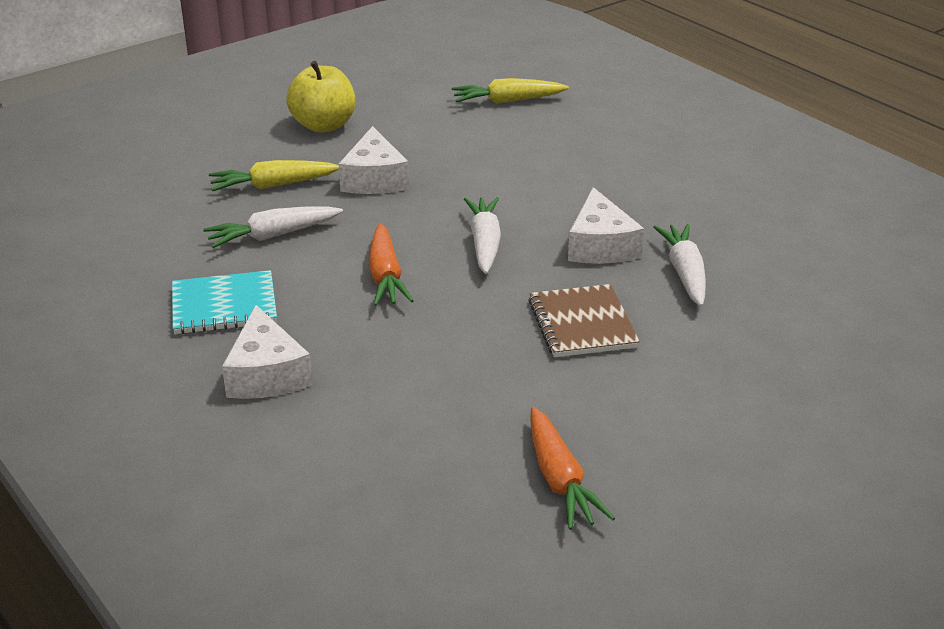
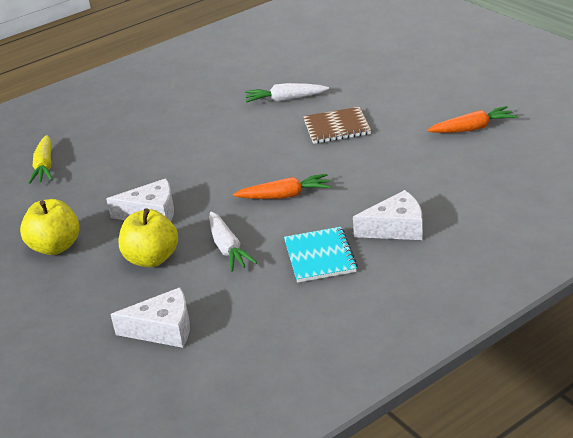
camera: 85 degrees left, 0 degrees up
(273, 185) = (152, 259): yellow carrot -> yellow apple
(484, 243) = (247, 163): white carrot -> none
(600, 245) = (253, 125): white cheese -> white cheese (163, 329)

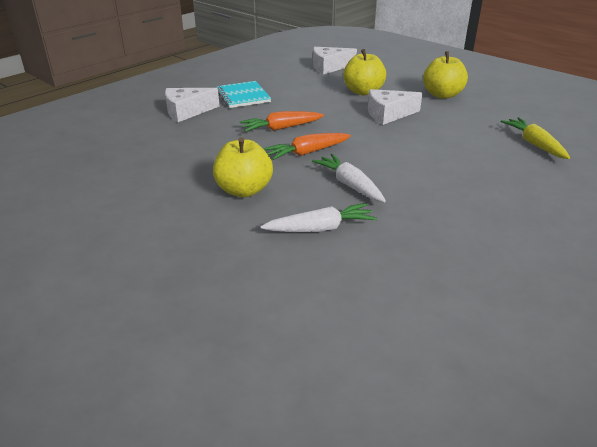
camera: 165 degrees right, 0 degrees up
(228, 248) = (311, 98): white carrot -> white carrot (349, 185)
(337, 127) = (244, 190): brown notebook -> yellow apple
(472, 128) = (87, 192): orange carrot -> orange carrot (307, 152)

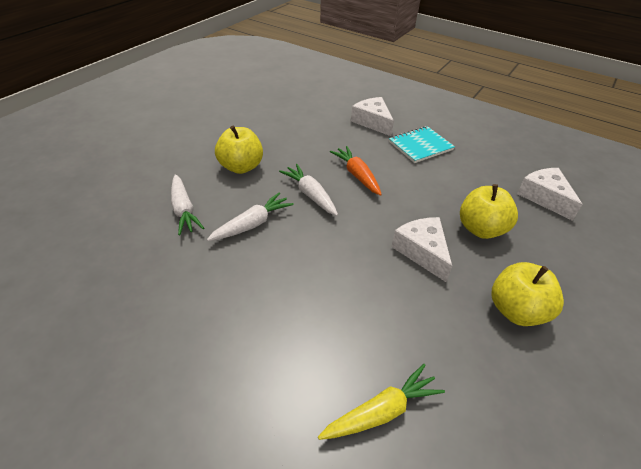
camera: 80 degrees right, 10 degrees up
(307, 152) = (310, 195): orange carrot -> white carrot

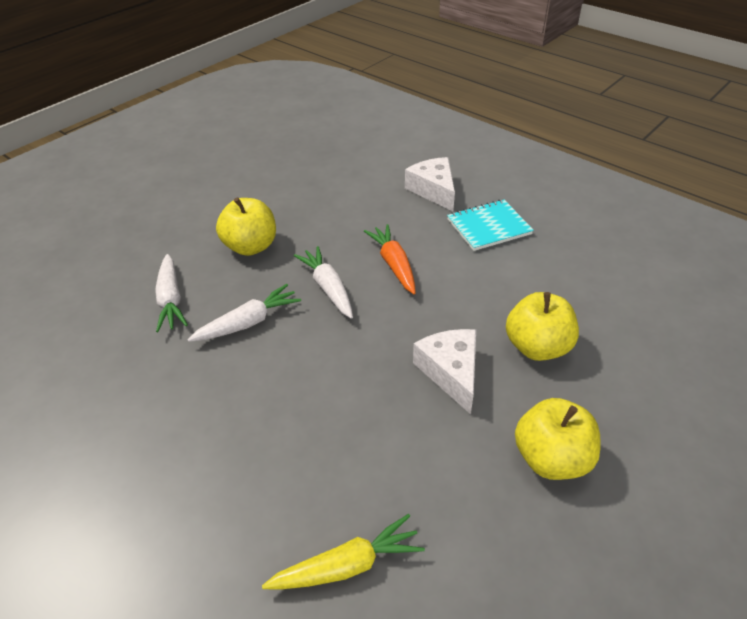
camera: 10 degrees right, 0 degrees up
(544, 197) = (639, 308): white cheese -> none

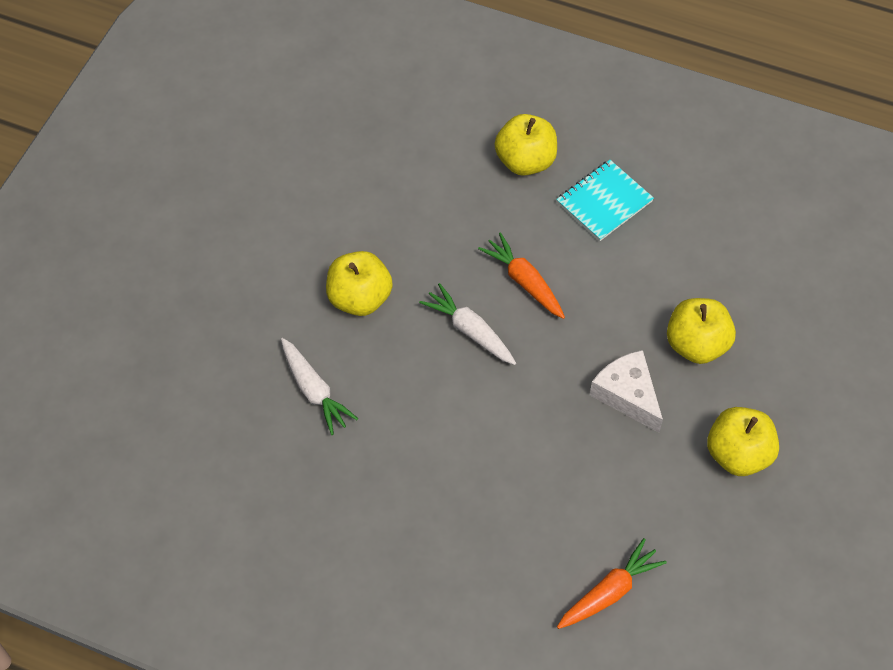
camera: 20 degrees left, 15 degrees up
(248, 322) = (410, 395): white carrot -> none
(347, 565) = (609, 591): yellow carrot -> orange carrot
(433, 190) = (525, 161): white cheese -> yellow apple

